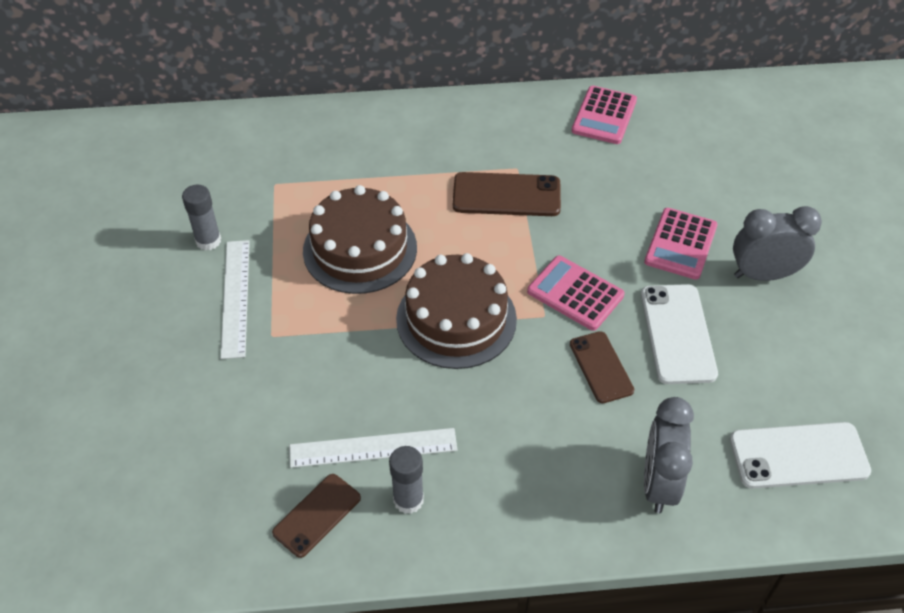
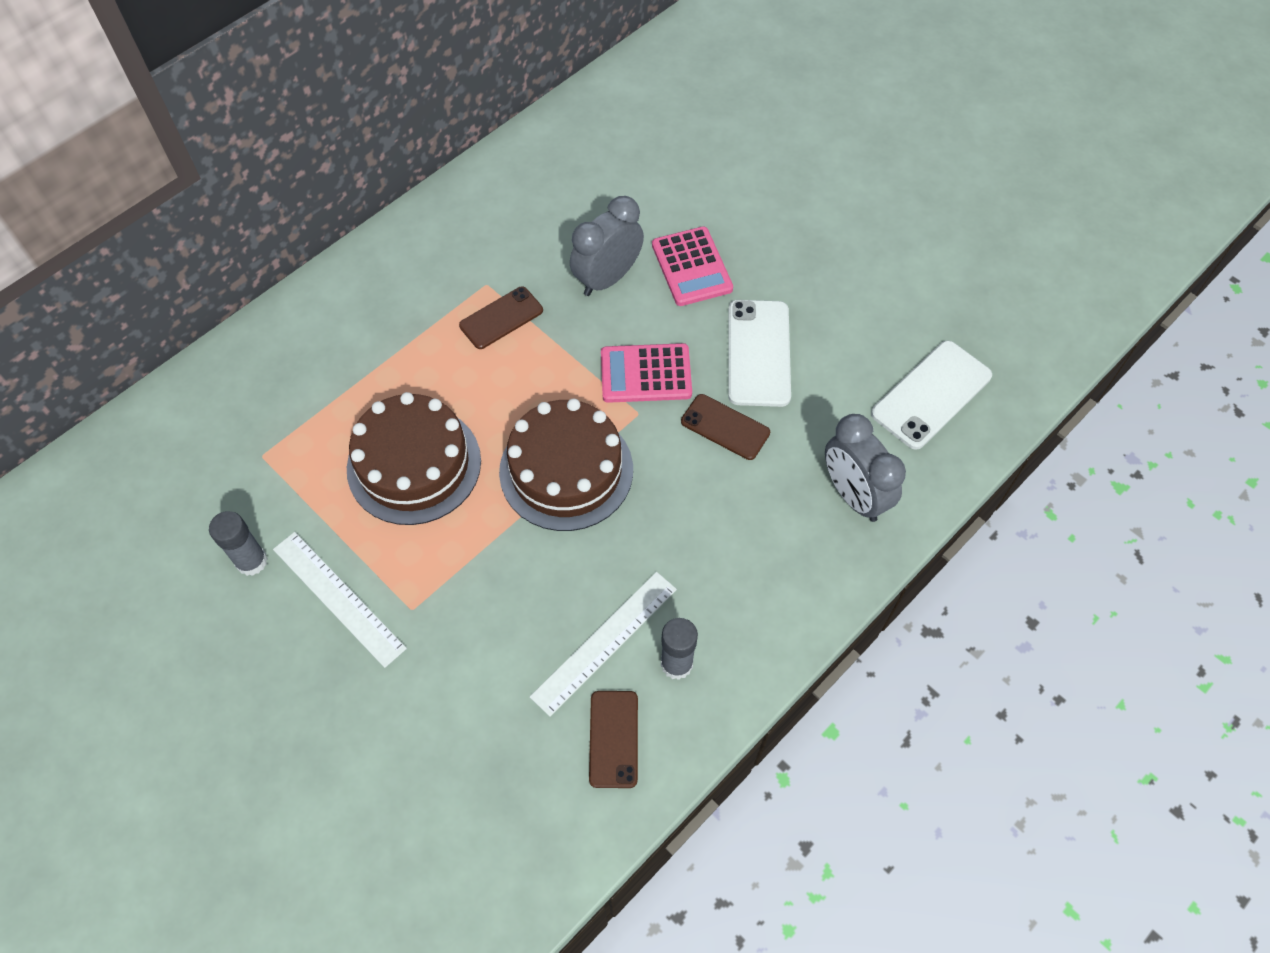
camera: 40 degrees left, 10 degrees up
(506, 195) = (501, 318): brown phone -> brown phone, size x0.66
(604, 116) = (518, 180): pink calculator -> none
(677, 334) = (758, 353): white phone -> white phone turned 45 degrees clockwise
(763, 275) = (779, 252): grey clock -> grey clock (607, 278)

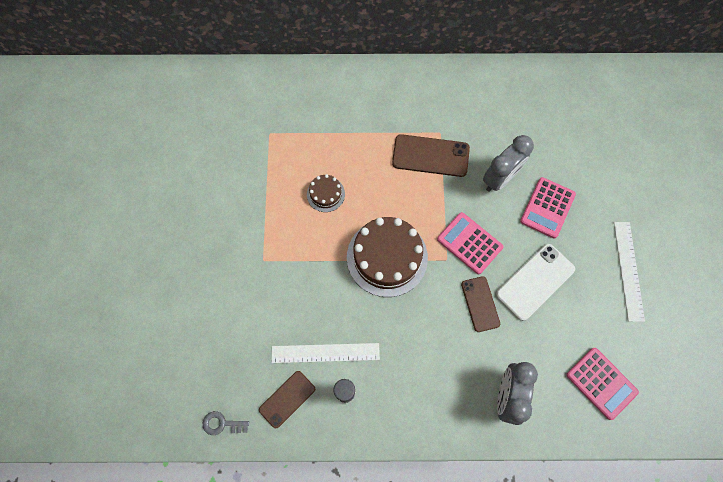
camera: 45 degrees right, 10 degrees up
(251, 561) = (223, 179): grey glue stick -> none
(338, 598) = (240, 227): white ruler -> white ruler (628, 270)
(414, 464) = (325, 194): brown cake -> brown cake, size x0.49
(501, 318) = (430, 156): brown phone -> brown phone, size x1.52
(561, 849) = (222, 424): none -> grey key
(607, 278) = (500, 178): grey clock -> grey clock turned 135 degrees clockwise
(931, 395) = (601, 383): white phone -> pink calculator

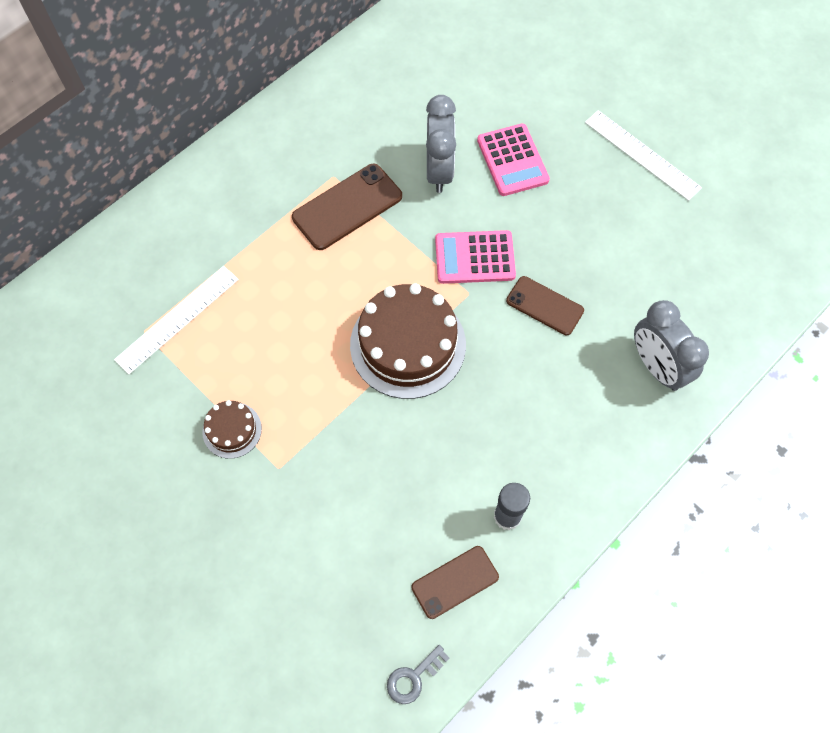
camera: 45 degrees left, 5 degrees down
(287, 399) = (455, 582): brown phone -> brown phone turned 60 degrees clockwise
(325, 194) = (276, 339): brown cake -> brown cake (232, 430)
(325, 353) = (445, 497): white ruler -> white ruler (177, 319)
(535, 282) = (572, 239): white phone -> none
(601, 383) = (723, 276): pink calculator -> none

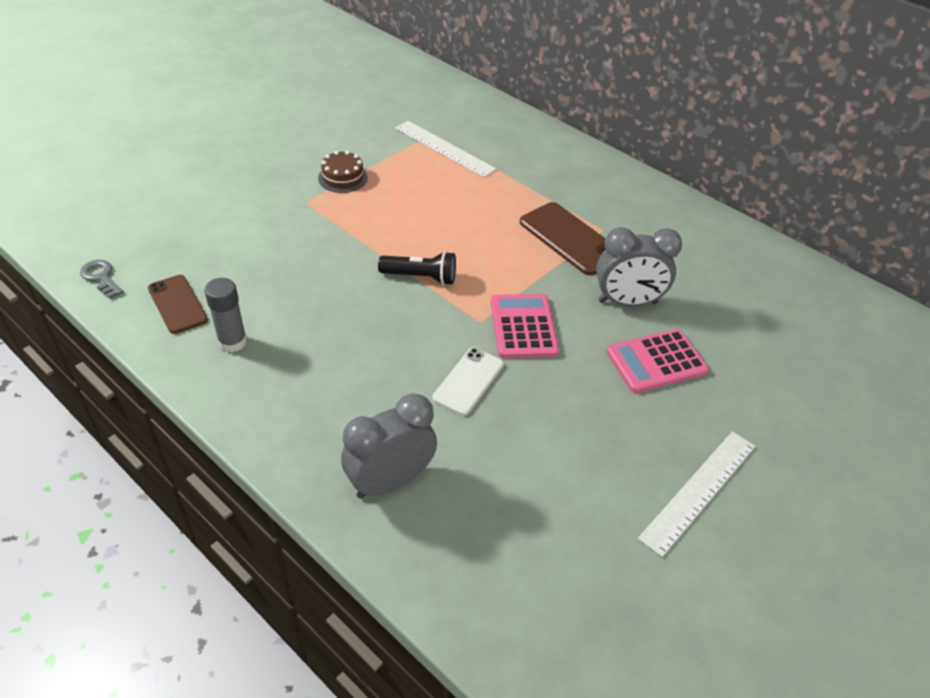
camera: 85 degrees right, 20 degrees down
(408, 344) = (420, 277): brown cake -> black flashlight
(544, 305) = (468, 381): brown phone -> white phone

